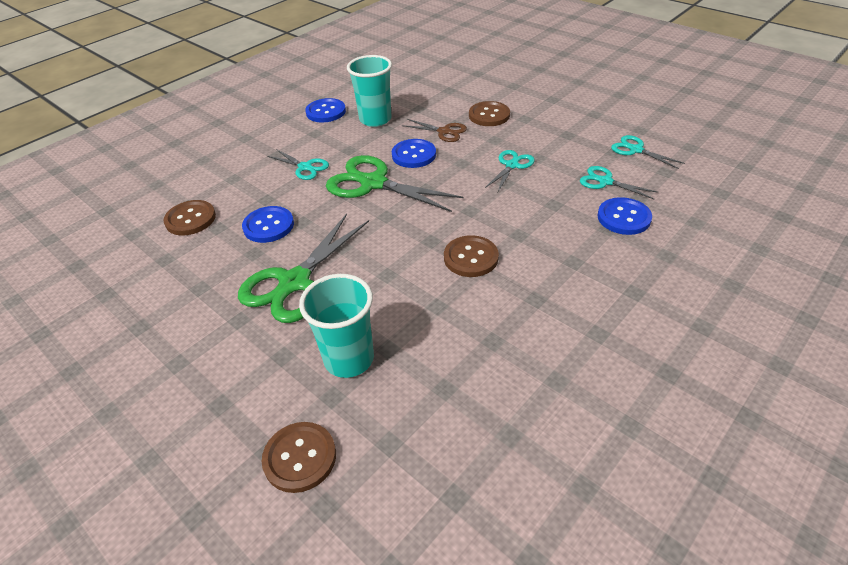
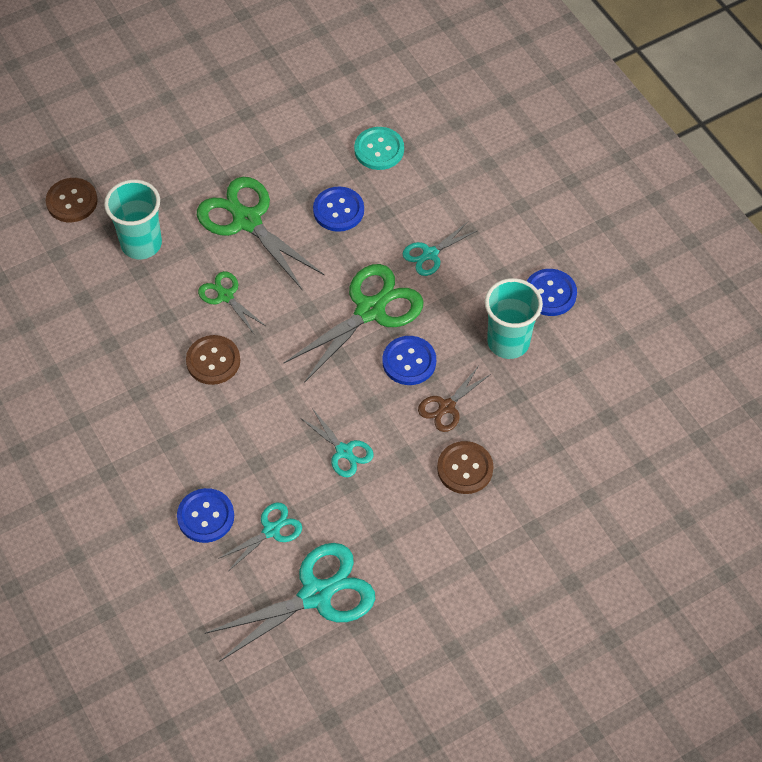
camera: 105 degrees right, 15 degrees up
(190, 219) = (379, 150): brown button -> turquoise button
(393, 271) = (225, 296): none -> green scissors
(636, 150) = (316, 595): turquoise scissors -> turquoise scissors, size x1.88

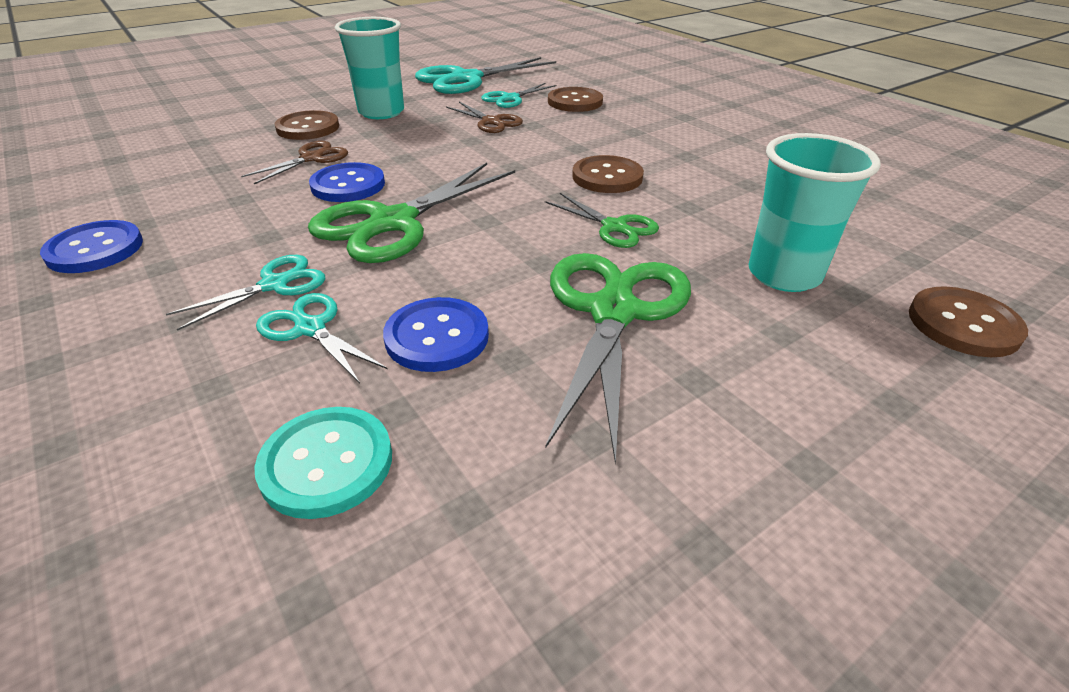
camera: 175 degrees right, 20 degrees down
(205, 516) = (575, 102): blue button -> brown button
(247, 221) = (613, 312): green scissors -> green scissors turned 120 degrees counterclockwise
(295, 471) = (491, 122): none -> brown scissors
(344, 451) = (439, 132): turquoise scissors -> turquoise scissors (310, 328)
(508, 342) = (199, 204): turquoise cup -> turquoise cup (381, 112)

